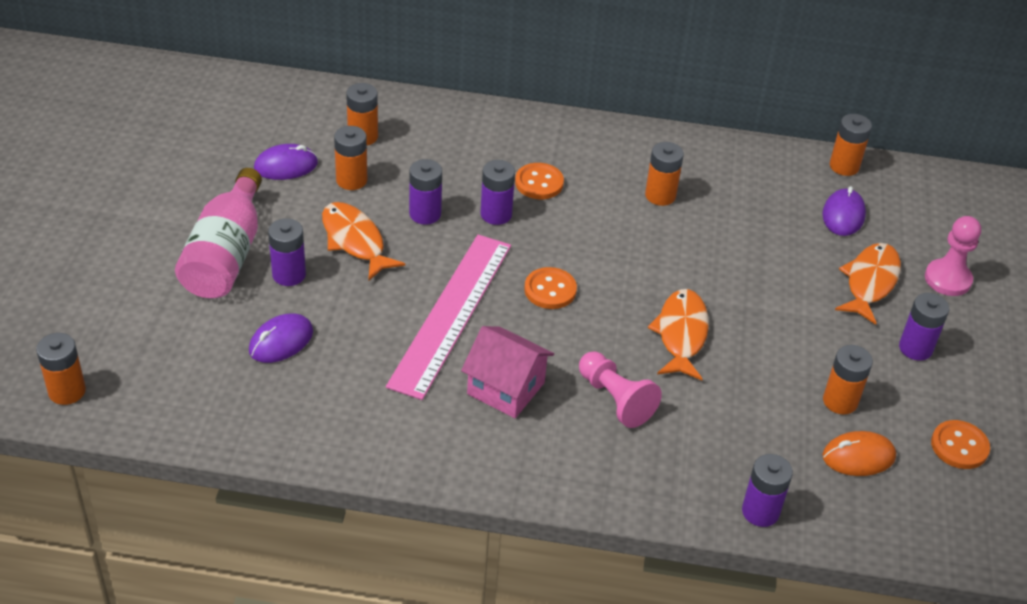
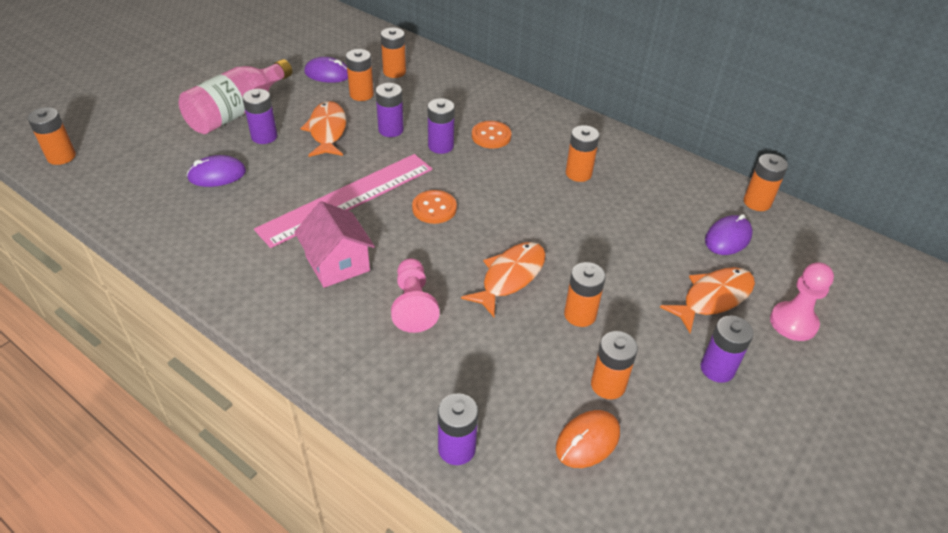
camera: 30 degrees right, 0 degrees up
(770, 346) = (580, 315): none -> orange battery
(858, 457) = (587, 441): orange mouse -> orange mouse turned 60 degrees counterclockwise
(959, 446) = (698, 475): orange button -> none

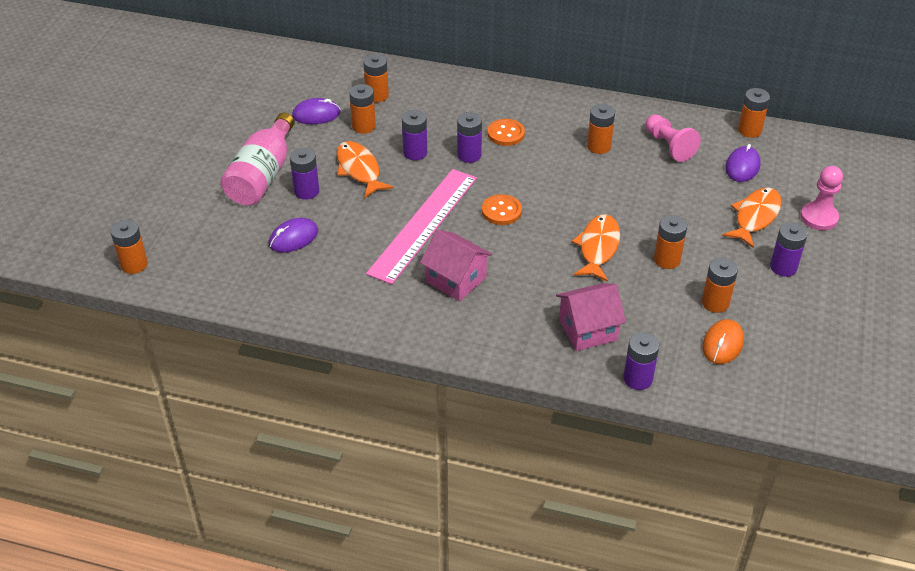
camera: 20 degrees left, 0 degrees up
(413, 305) = (538, 292): pink pawn -> pink pawn (669, 146)
(438, 366) = (588, 330): none -> pink house

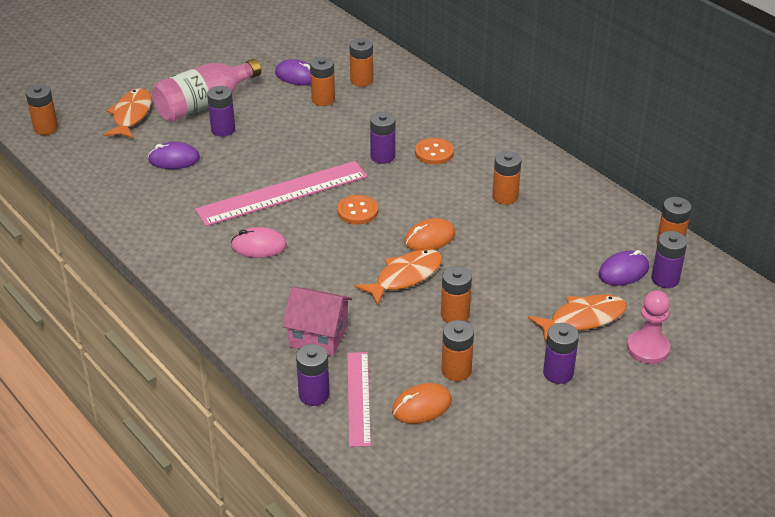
camera: 35 degrees right, 5 degrees down
(359, 170) = (281, 131): orange fish -> orange fish (131, 115)
(415, 153) = (340, 136): purple battery -> purple battery (665, 279)
(456, 279) = (259, 246): pink house -> pink mouse
(581, 207) = (429, 238): none -> orange mouse
(669, 146) = (572, 224): pink pawn -> none
(672, 363) = (358, 398): none -> pink ruler

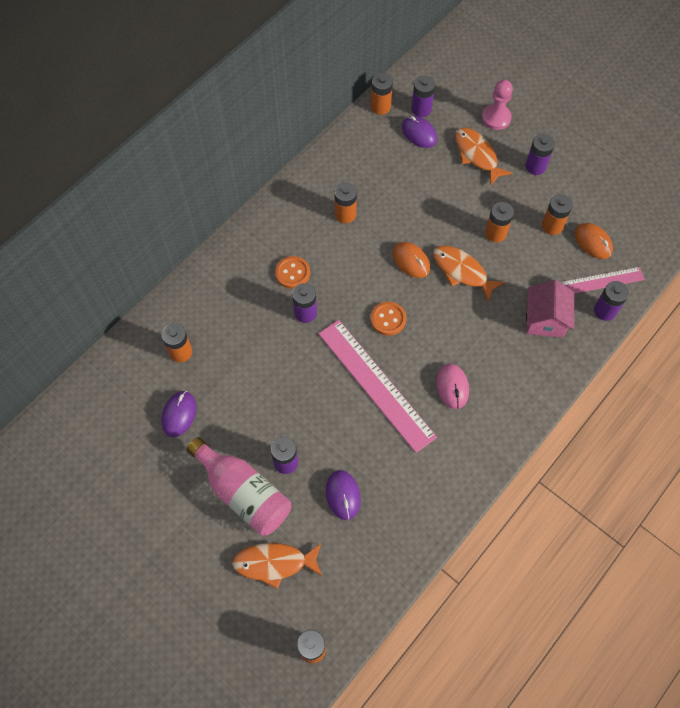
camera: 100 degrees left, 25 degrees up
(323, 99) = (219, 380): orange battery -> none

